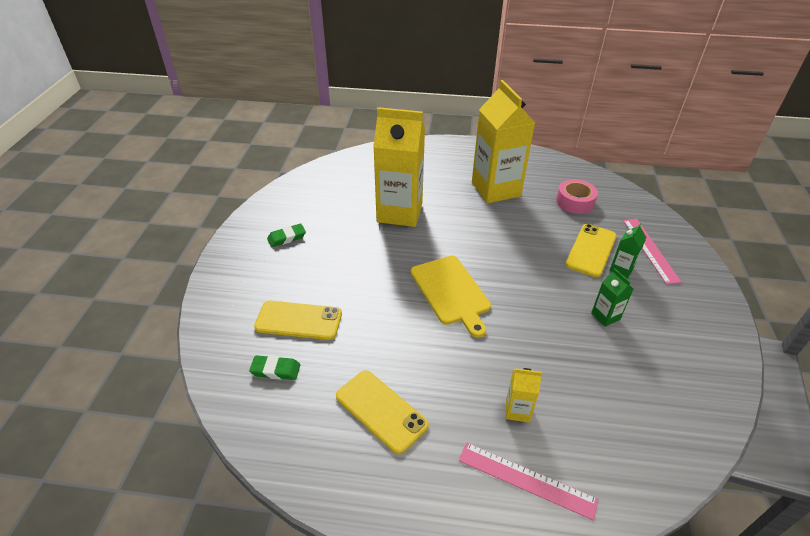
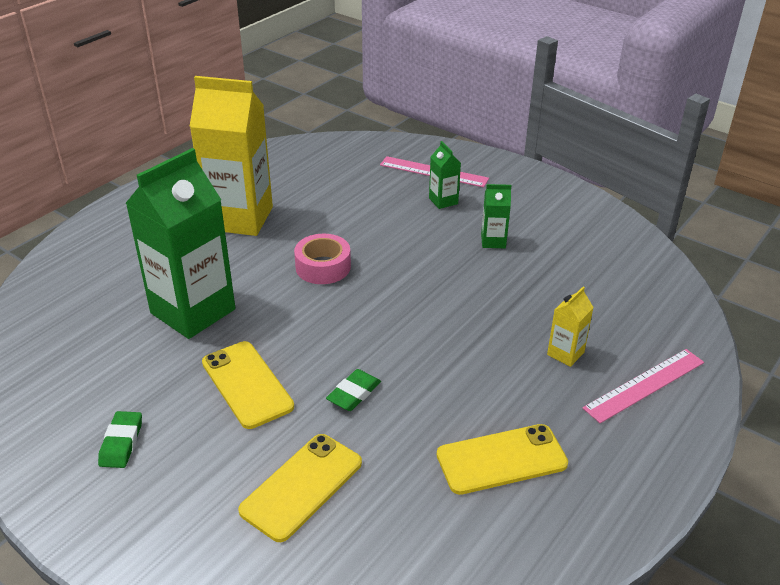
camera: 60 degrees left, 5 degrees down
(275, 370) = (371, 541): green eraser -> green eraser (354, 393)
(399, 212) = (193, 311): yellow carton -> green carton
(451, 292) = (372, 328): yellow cutting board -> none
(575, 202) = (321, 178): pink tape -> pink tape (323, 267)
(591, 250) = (401, 205): yellow phone -> yellow phone (247, 384)

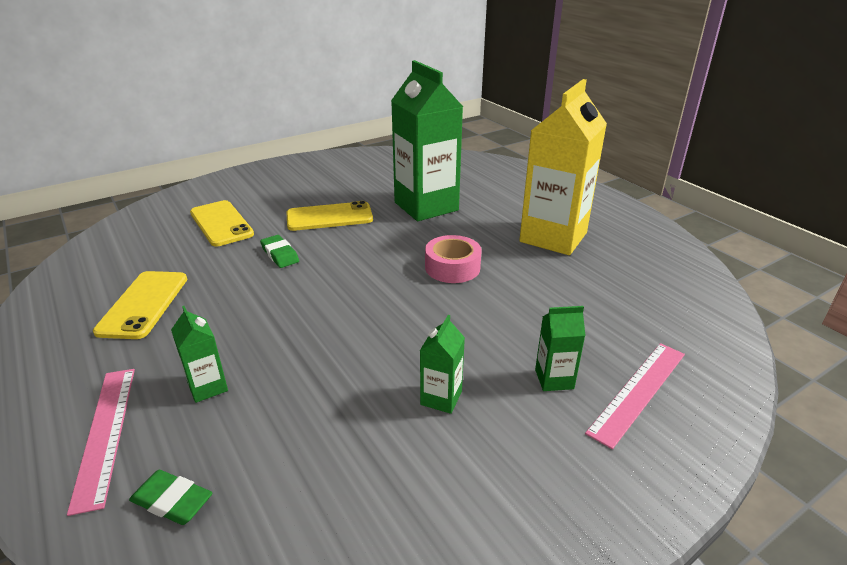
camera: 110 degrees right, 5 degrees down
(121, 443) = (317, 178): green eraser -> green eraser (172, 501)
(565, 353) = (208, 387): yellow carton -> green carton

